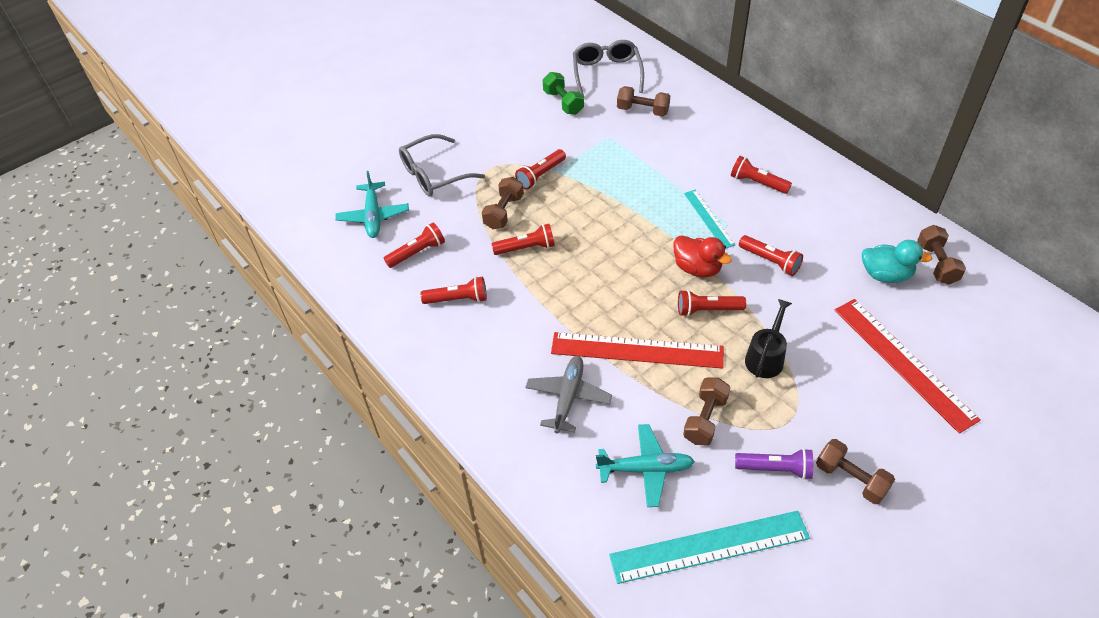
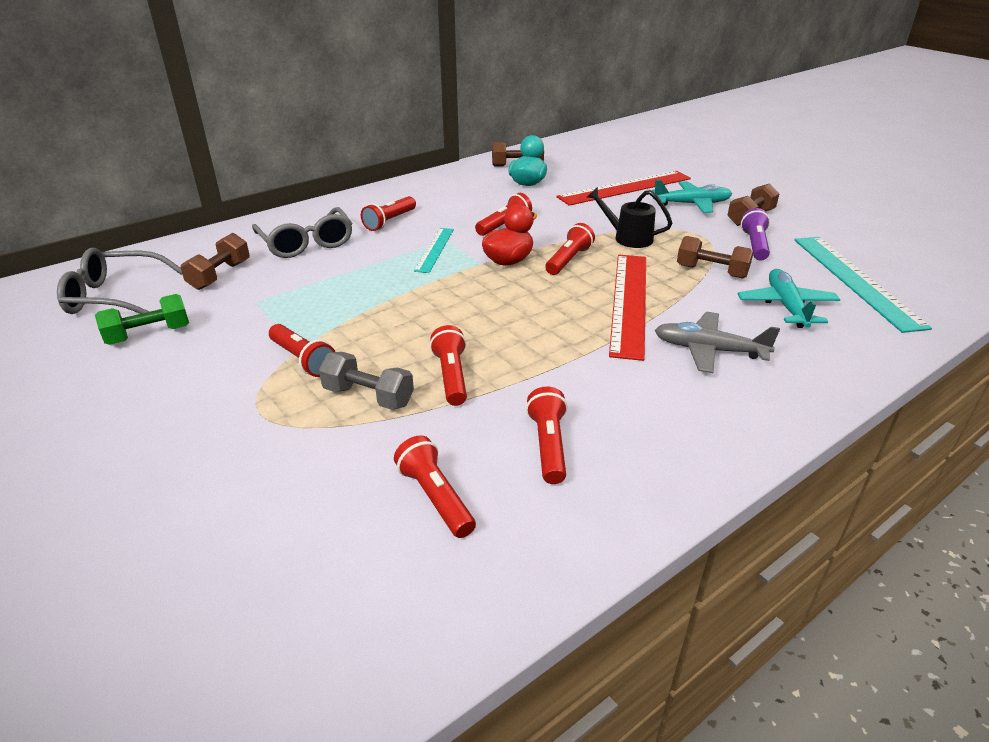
camera: 90 degrees left, 15 degrees down
(373, 216) = (316, 570): turquoise plane -> turquoise plane (692, 204)
(434, 174) = (236, 480): grey glasses -> grey glasses (306, 243)
(504, 212) = (368, 396): brown dumbbell -> grey dumbbell
(707, 310) = (569, 260): red flashlight -> red flashlight turned 150 degrees counterclockwise
(709, 218) = (434, 249): turquoise ruler -> turquoise ruler turned 60 degrees counterclockwise

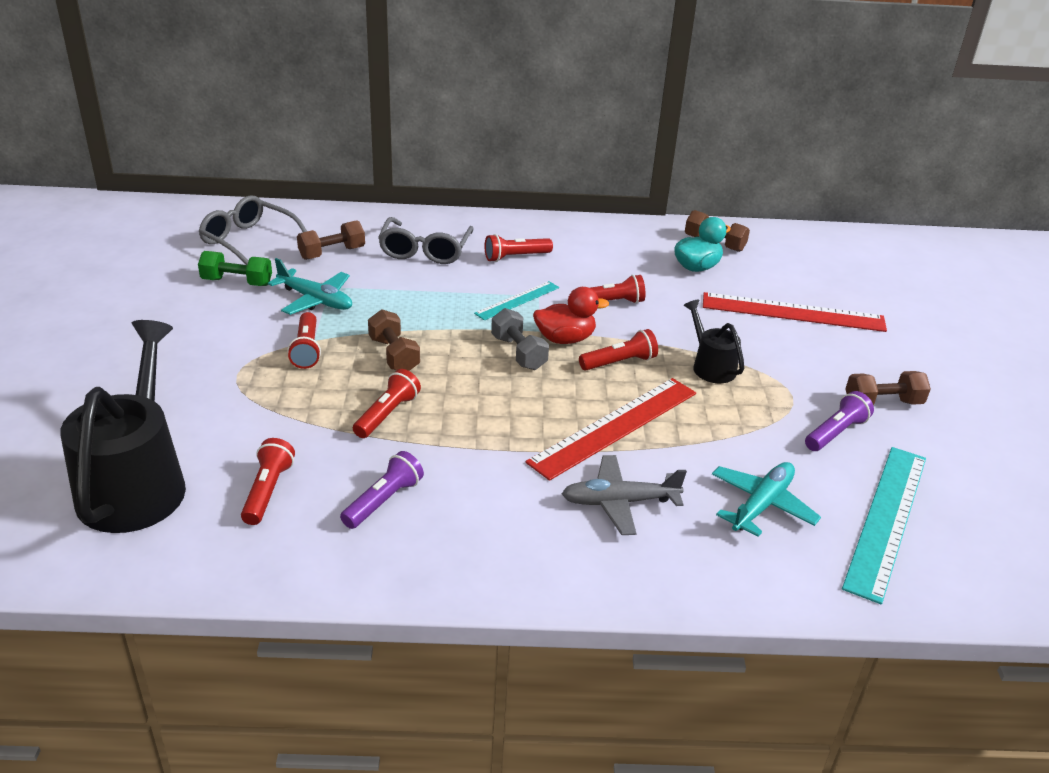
camera: 35 degrees right, 0 degrees up
(282, 571) = (136, 482): none -> black watering can
(368, 396) = (314, 399): grey dumbbell -> grey dumbbell (518, 353)
(548, 445) = (384, 501): red flashlight -> purple flashlight
(692, 204) = (840, 360): turquoise plane -> turquoise plane (316, 300)
(708, 350) = (619, 502): grey plane -> grey plane turned 60 degrees counterclockwise
(711, 271) = (741, 437): brown dumbbell -> brown dumbbell (394, 355)

